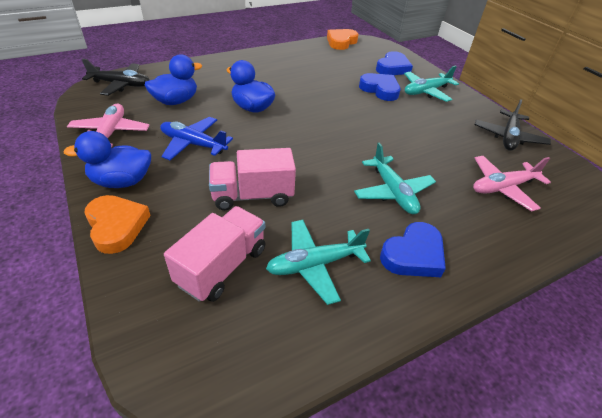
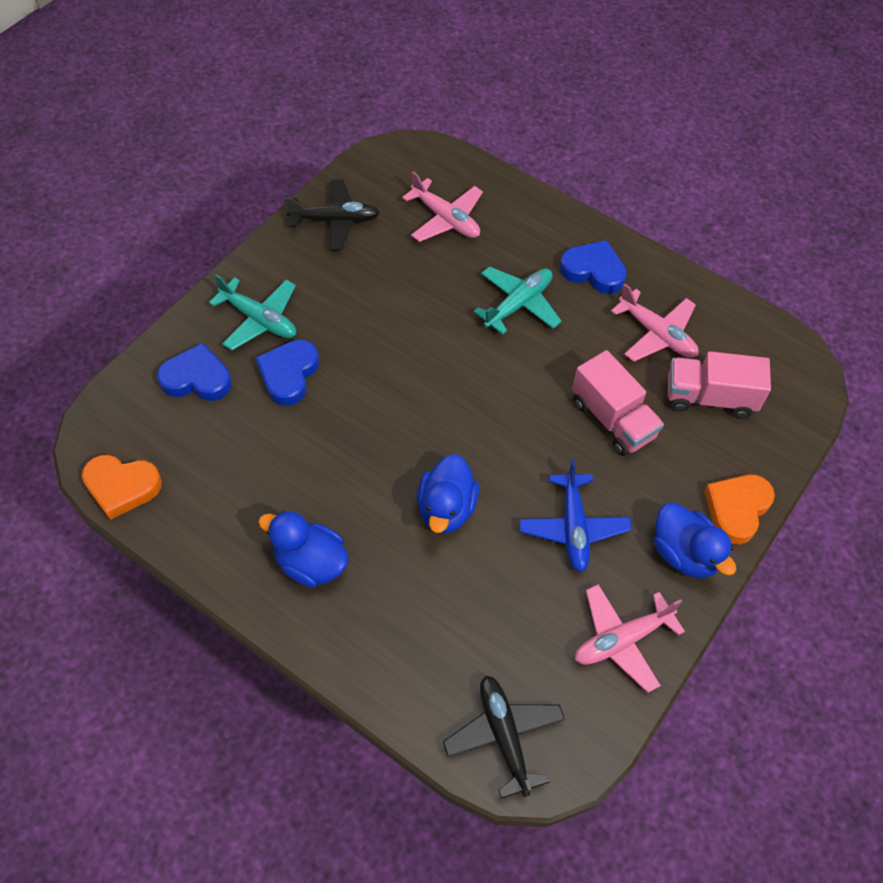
camera: 115 degrees left, 15 degrees up
(176, 101) = (495, 618): blue duck -> blue duck (310, 563)
(315, 264) = (657, 334): turquoise plane -> pink plane

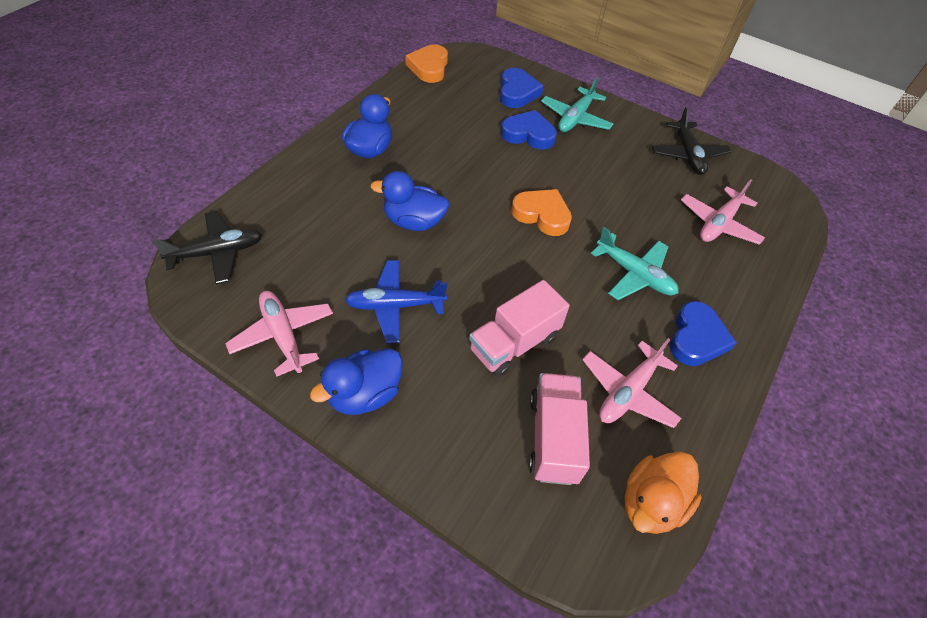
camera: 85 degrees right, 5 degrees down
(737, 509) = (414, 450): orange heart -> orange heart (542, 215)
(757, 336) = (651, 503): none -> orange duck

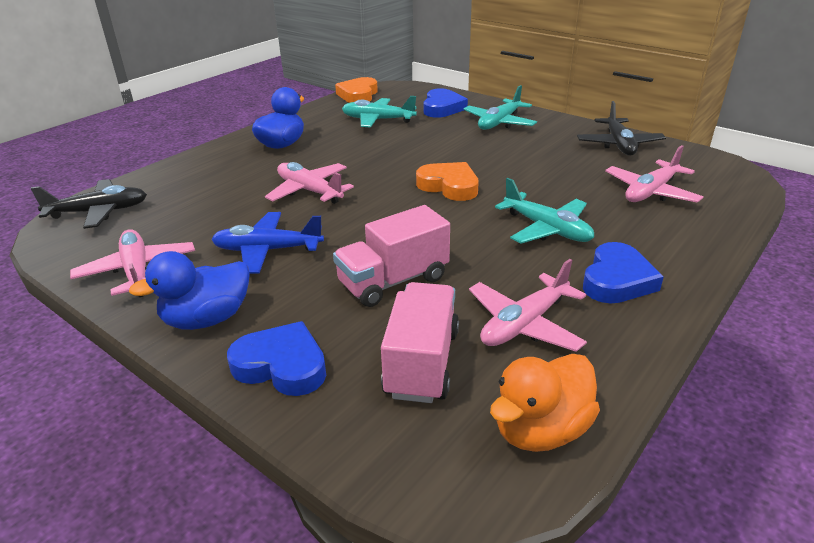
camera: 10 degrees right, 20 degrees down
(414, 222) = (309, 191): blue duck -> pink plane
(457, 111) = (378, 120): none -> turquoise plane
(528, 134) = (447, 133): blue heart -> blue heart (281, 365)

